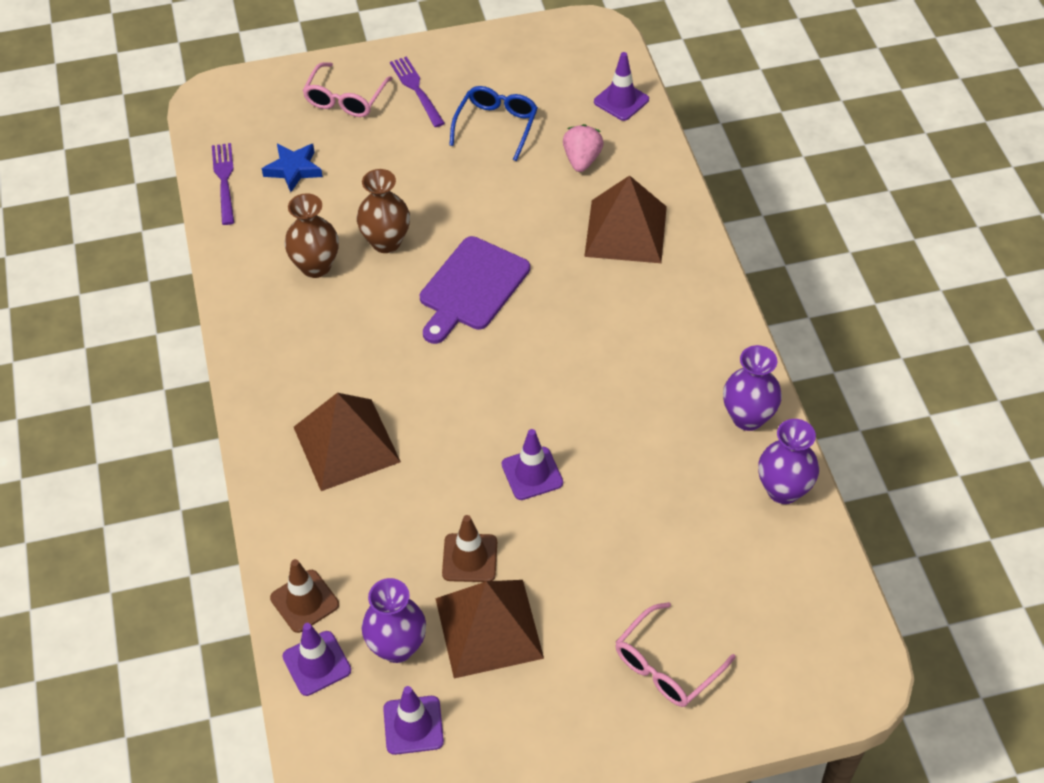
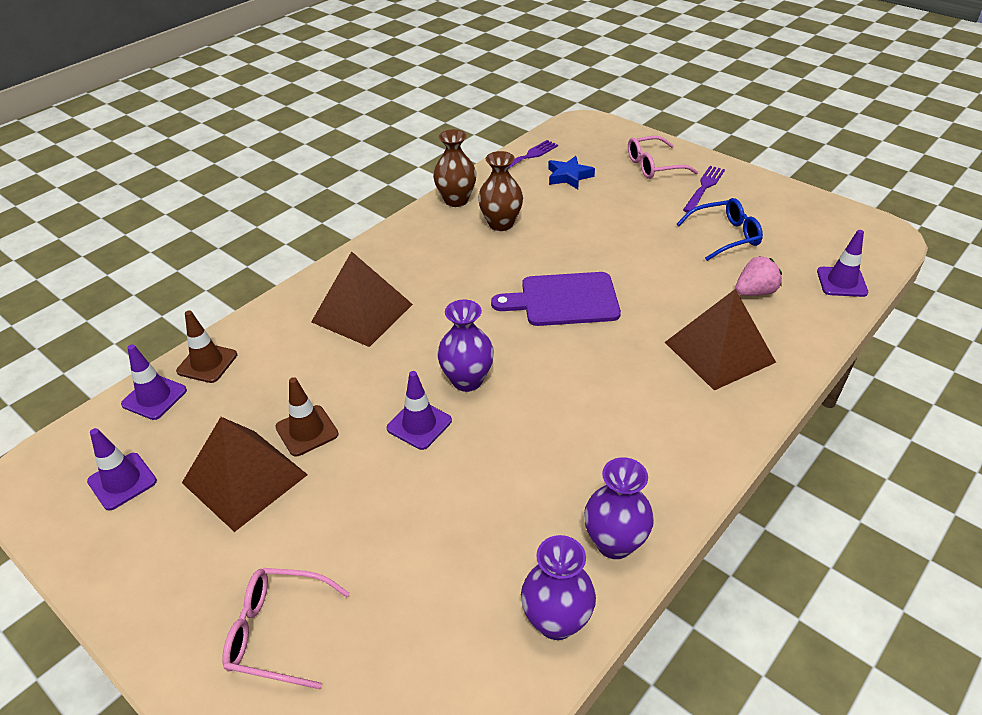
camera: 55 degrees right, 10 degrees down
(386, 242) = (557, 241): brown vase -> brown vase (456, 200)
(397, 647) = (194, 433): purple vase -> purple vase (467, 380)

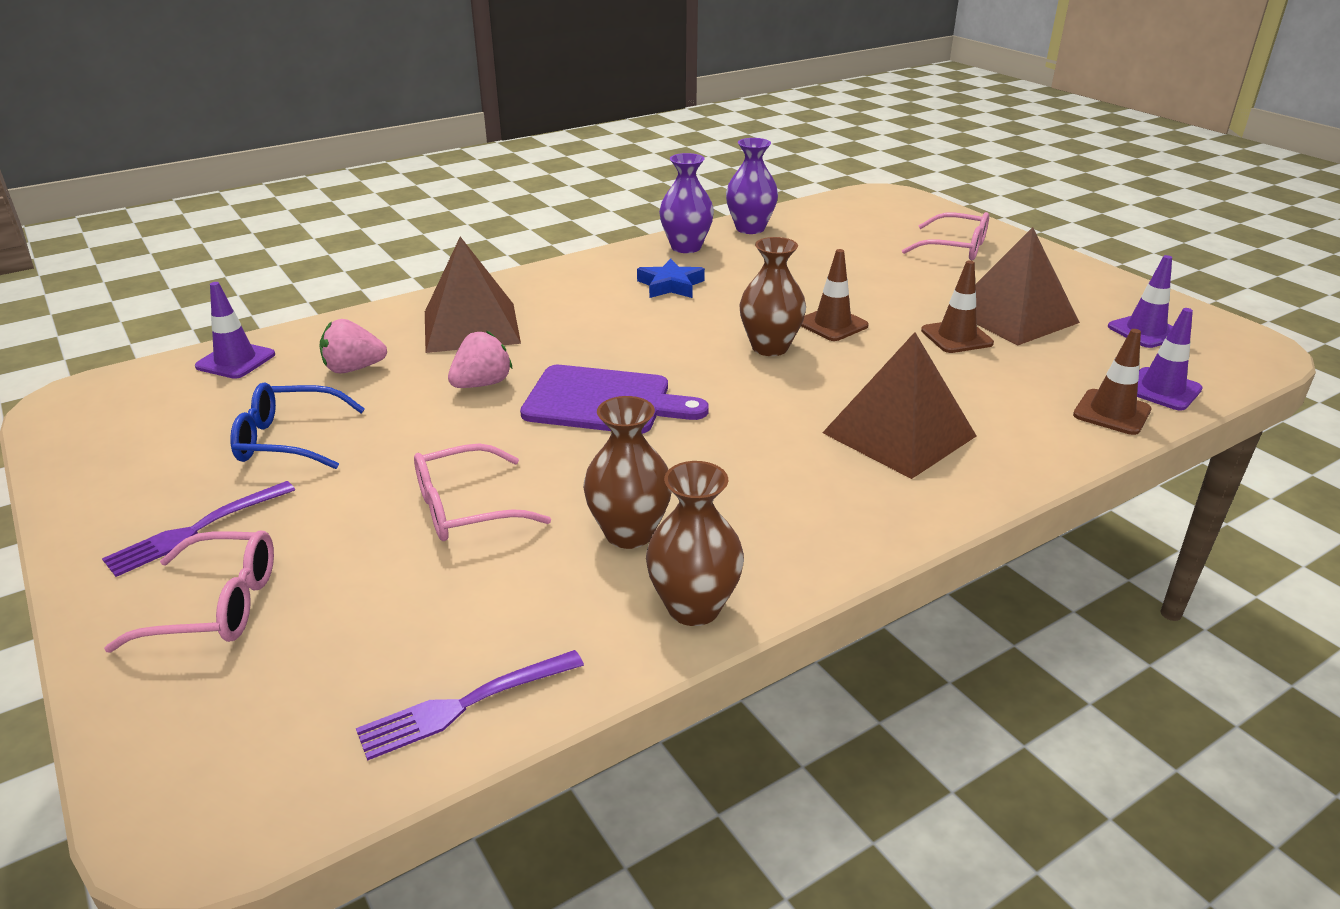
camera: 165 degrees left, 10 degrees down
(419, 424) = (832, 324): purple traffic cone -> brown traffic cone
(467, 380) = (770, 347): purple vase -> brown vase
(569, 176) = (417, 618): blue star -> blue star (670, 285)
(590, 220) = (465, 508): none -> pink glasses
(656, 297) = (482, 384): none -> pink strawberry

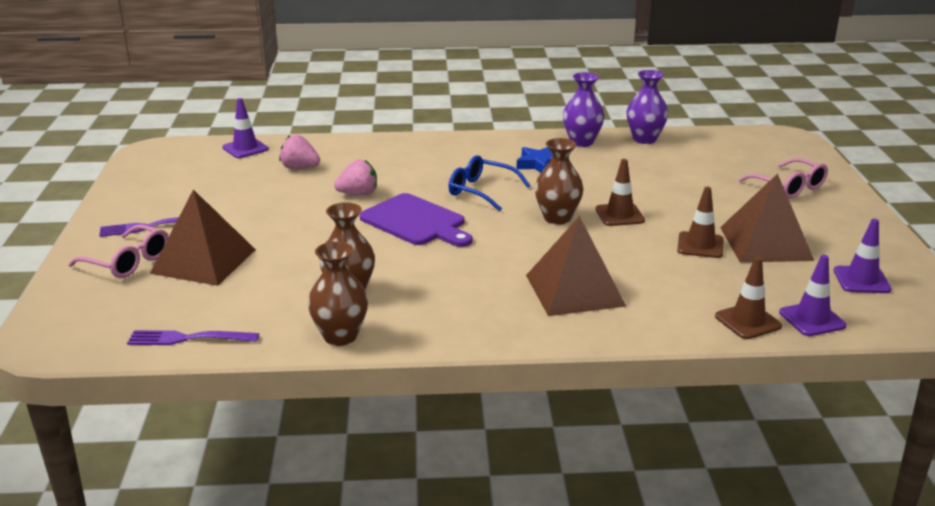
camera: 30 degrees right, 5 degrees down
(288, 440) = (231, 196): blue glasses -> blue glasses (481, 191)
(465, 508) = (281, 254): pink glasses -> none
(471, 327) = (387, 160): brown pyramid -> brown pyramid (203, 261)

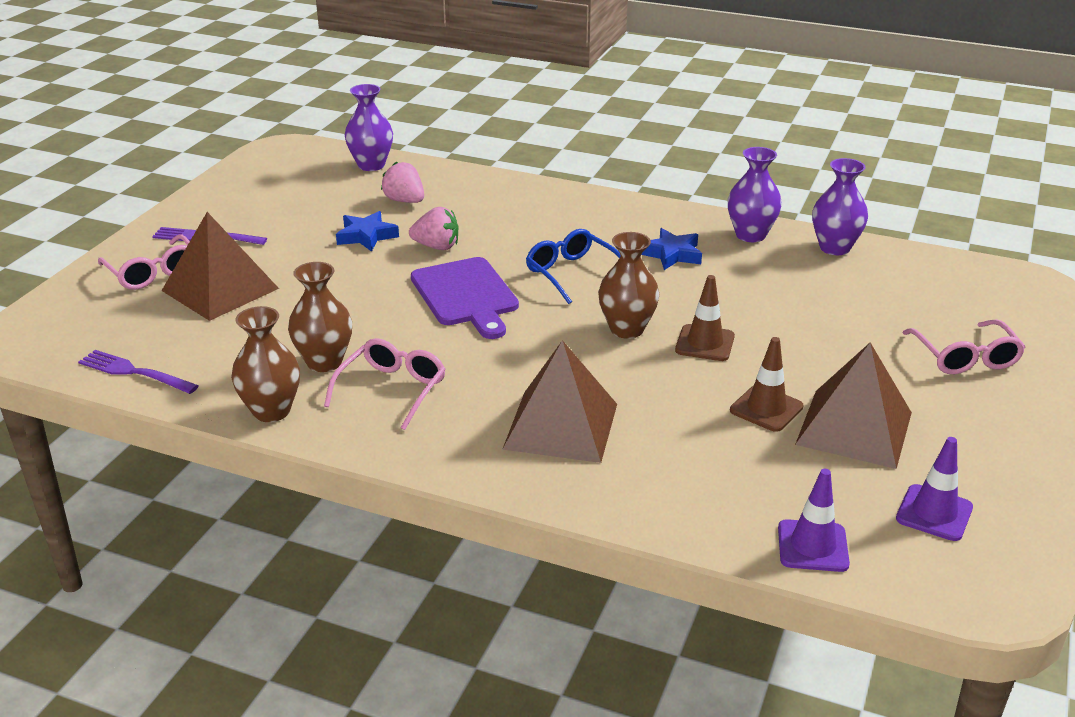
camera: 25 degrees right, 5 degrees up
(245, 148) = (371, 165): purple traffic cone -> purple vase
(293, 198) = (366, 236): none -> blue star
(424, 298) = (392, 390): none -> pink glasses
(748, 321) = (728, 524): brown traffic cone -> none

